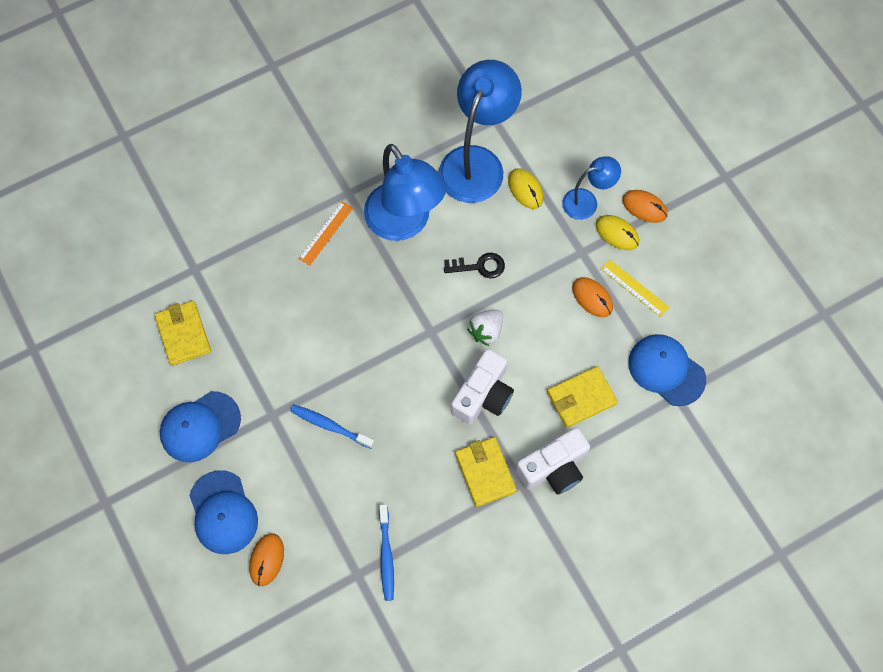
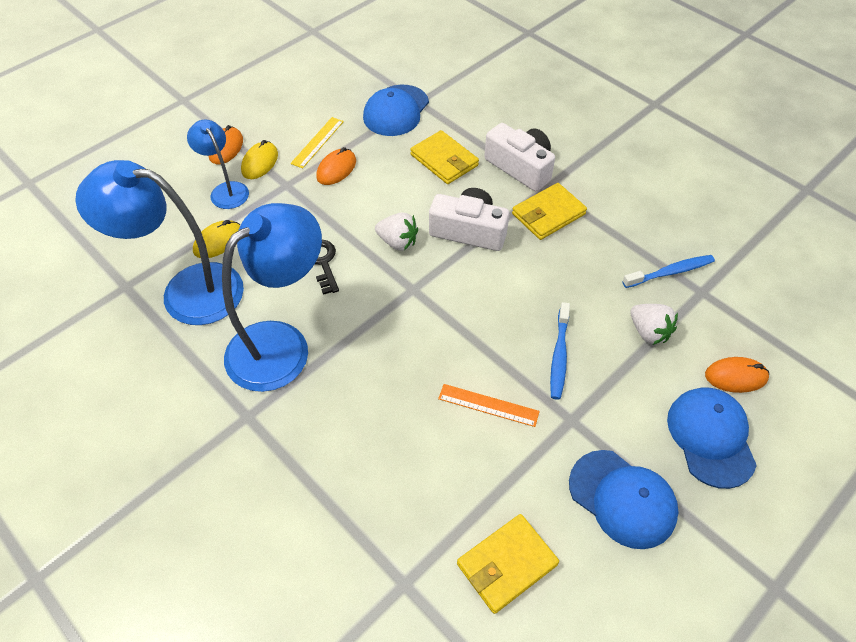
camera: 105 degrees left, 15 degrees down
(223, 512) = (711, 437): blue cap -> blue cap turned 60 degrees counterclockwise
(326, 233) = (311, 426): orange ruler -> orange ruler (488, 405)
(330, 508) = (648, 332): none -> white strawberry

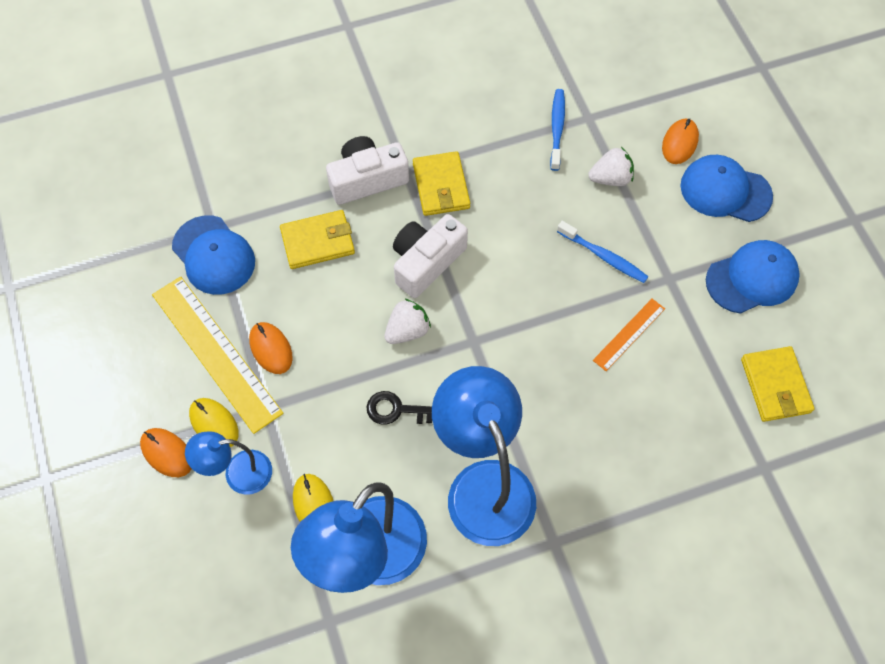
camera: 65 degrees left, 10 degrees up
(317, 142) = (216, 352): yellow ruler -> yellow ruler, size x2.00

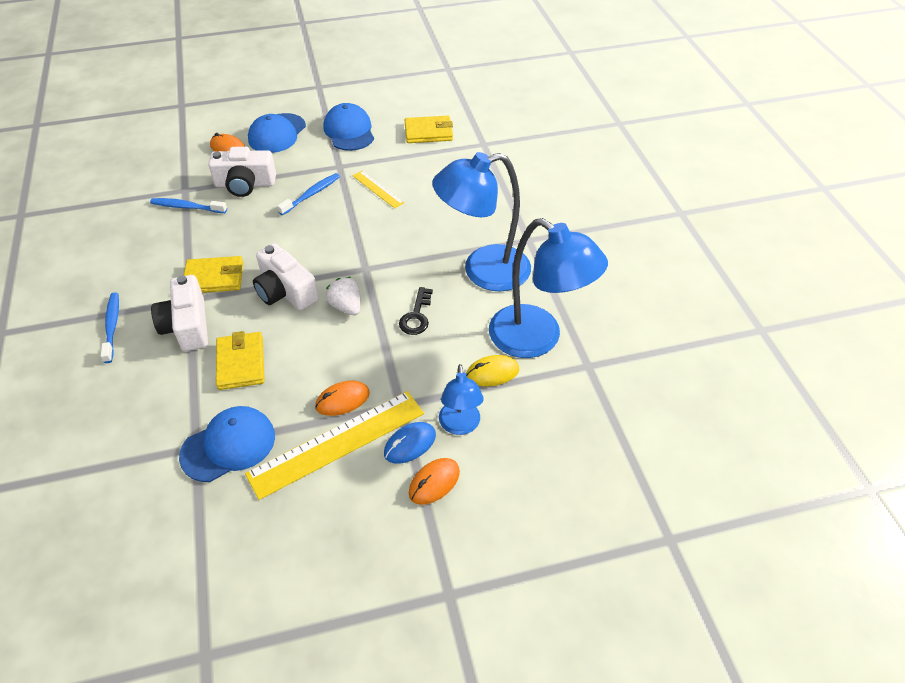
camera: 85 degrees left, 15 degrees down
(214, 424) = (410, 444): yellow mouse -> blue mouse
(361, 114) = (112, 326): none -> blue toothbrush
(610, 178) = (245, 184): white strawberry -> white camera
(629, 334) = (378, 189): orange ruler -> yellow ruler

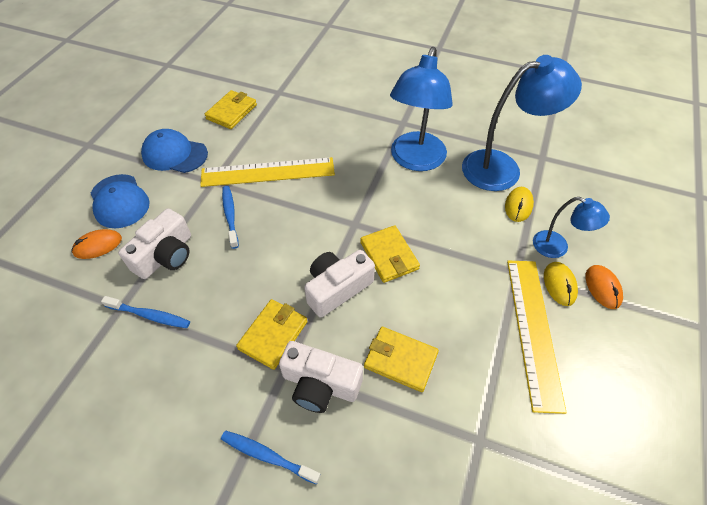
camera: 55 degrees left, 5 degrees up
(187, 207) = (149, 315): blue toothbrush -> blue toothbrush turned 120 degrees counterclockwise
(228, 445) = (493, 412): blue cap -> none
(285, 291) = (337, 288): white camera -> white camera turned 150 degrees clockwise
(342, 400) = (490, 306): orange mouse -> none
(346, 307) = (389, 256): white strawberry -> yellow wallet
(378, 189) = (268, 172): yellow ruler -> yellow ruler, size x2.00
(410, 444) = (559, 285): blue mouse -> yellow mouse
(416, 316) = (432, 218): black key -> none

